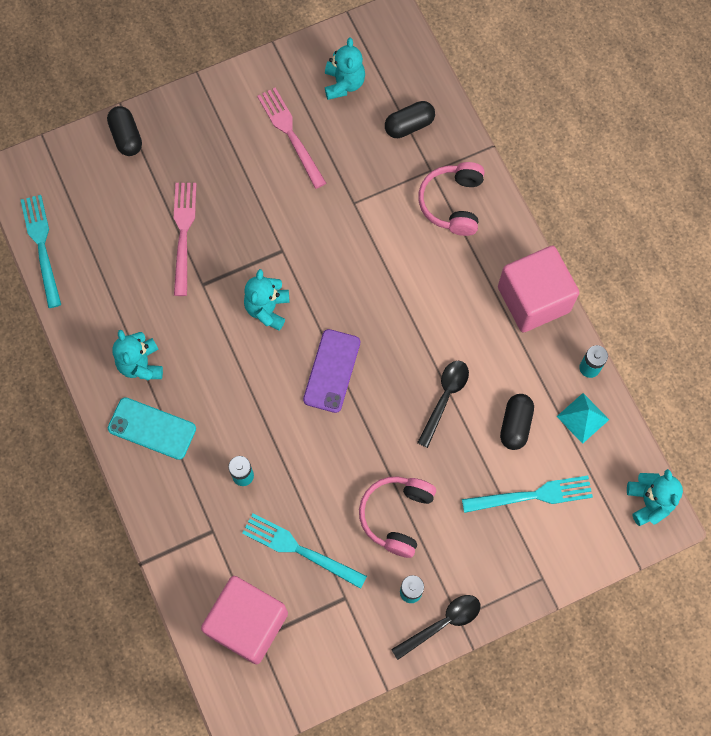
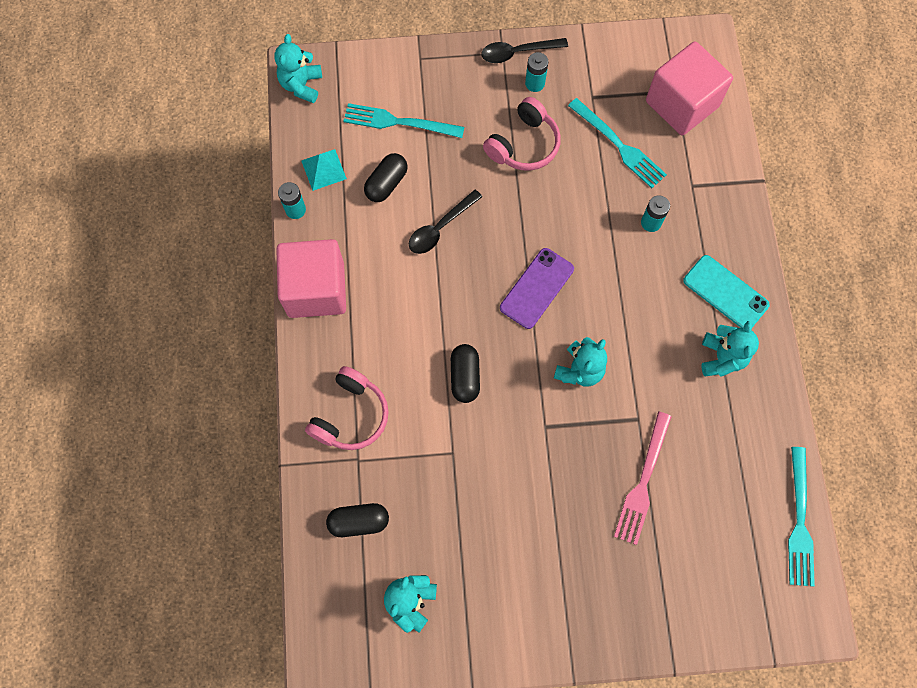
camera: 160 degrees left, 0 degrees up
(126, 137) = (677, 624): black capsule -> black capsule (465, 377)
(290, 134) = (492, 560): pink fork -> none

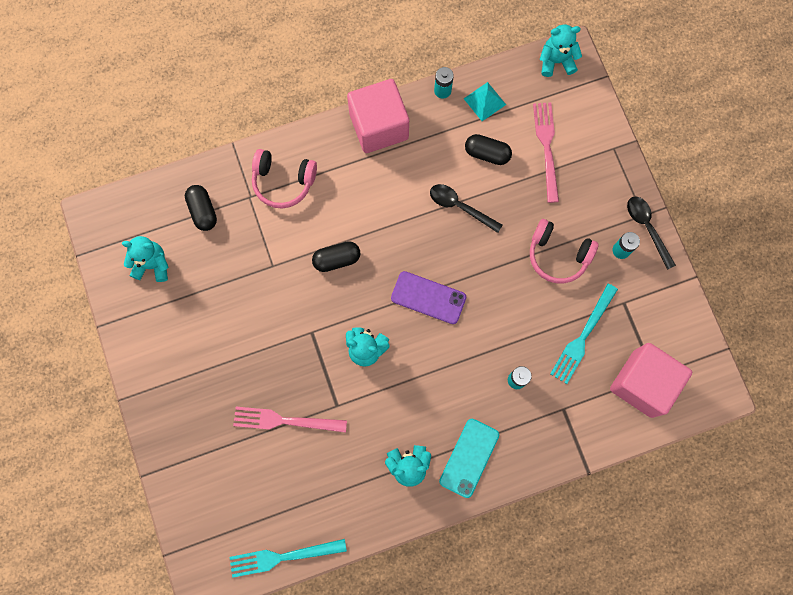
camera: 75 degrees right, 5 degrees up
(397, 122) = (546, 147): turquoise fork -> pink fork

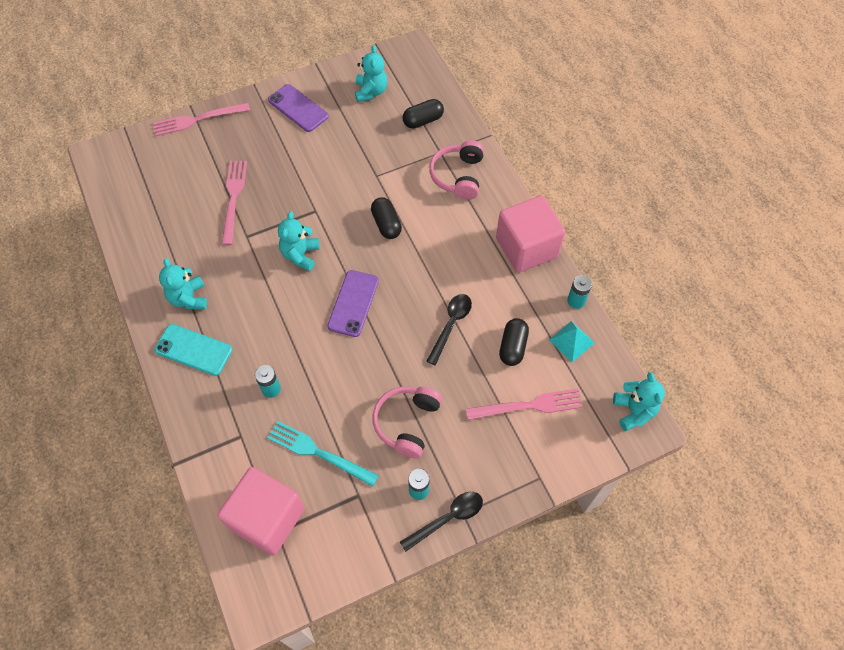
camera: 85 degrees right, 15 degrees down
(165, 348) = (298, 108): none -> purple phone
(166, 466) = (197, 120): none -> pink fork
(282, 557) = (114, 207): turquoise fork -> none

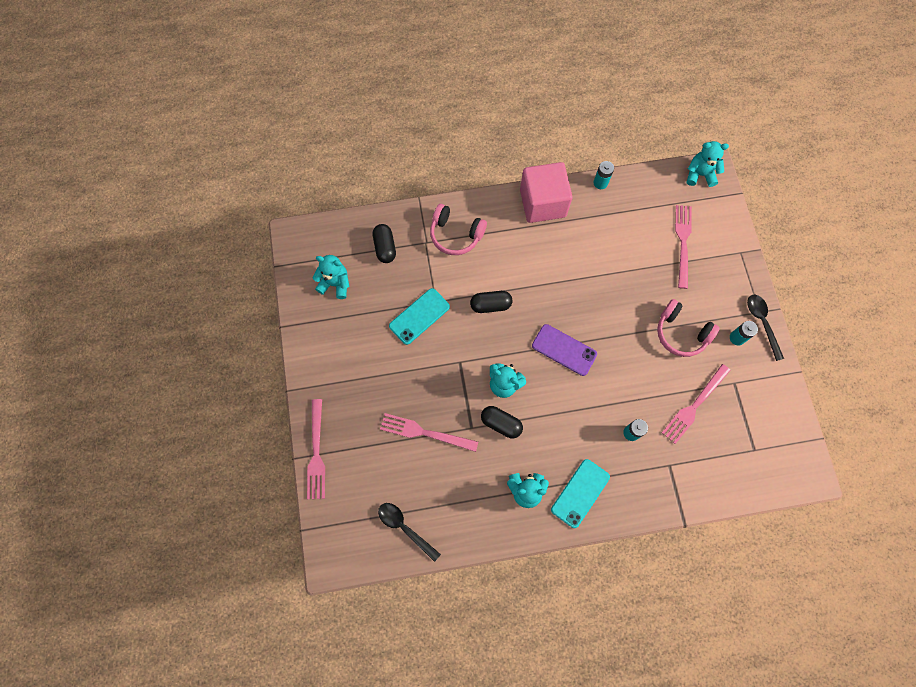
camera: 75 degrees left, 10 degrees up
(267, 518) = (742, 455): pink cube -> none
(298, 108) = (334, 354): purple phone -> none
(317, 452) = (694, 406): turquoise fork -> pink fork
(356, 166) = (419, 316): none -> turquoise phone
(451, 325) = (601, 279): black spoon -> black spoon (404, 527)
(513, 347) = (631, 239): black capsule -> black capsule (501, 424)
(571, 341) = (635, 197): turquoise pyramid -> none

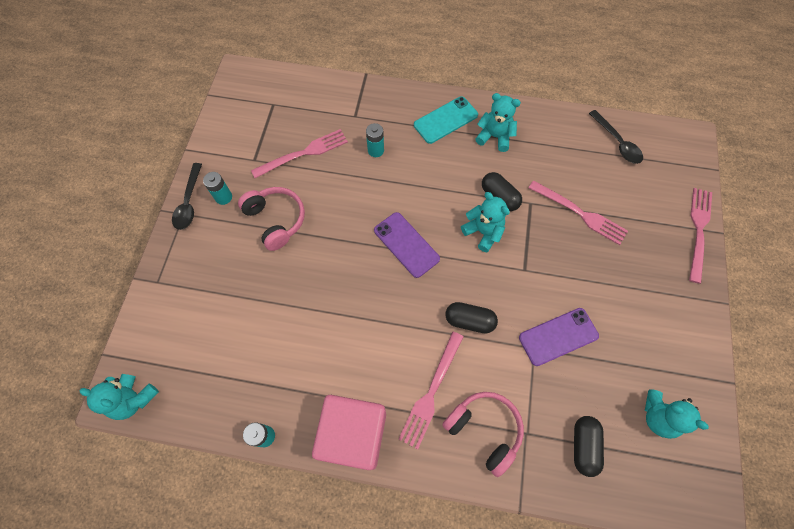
camera: 160 degrees left, 5 degrees down
(419, 316) = (558, 336): turquoise phone -> purple phone
(682, 242) = (212, 317): pink fork -> pink fork (431, 393)

